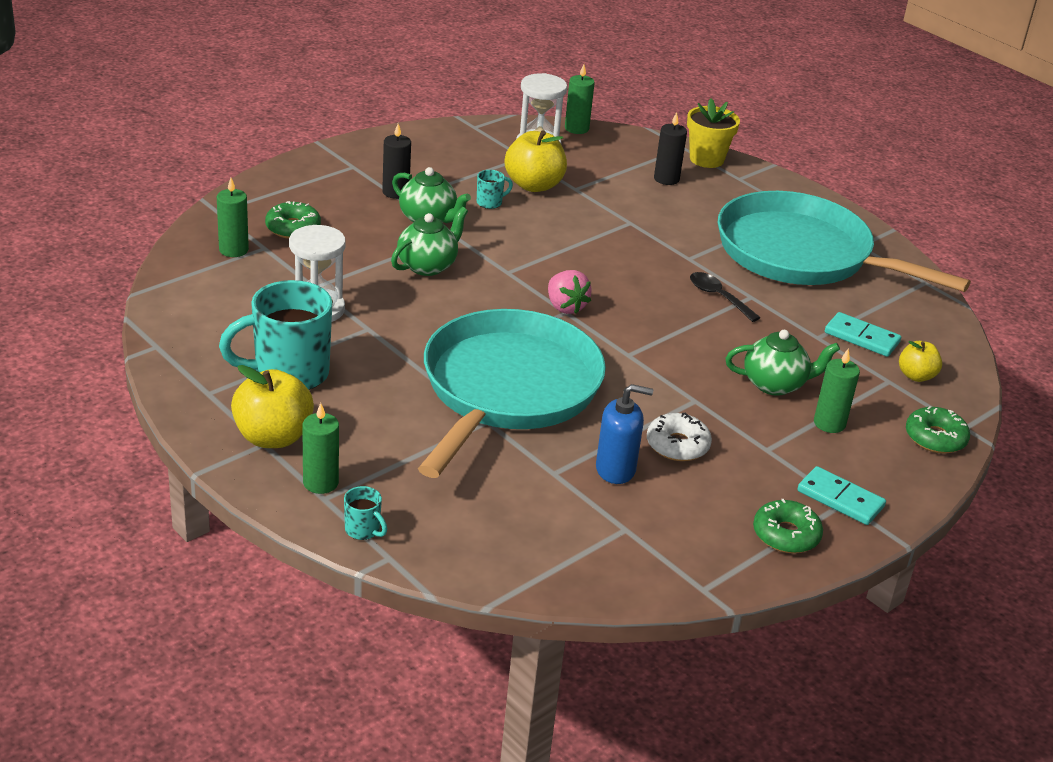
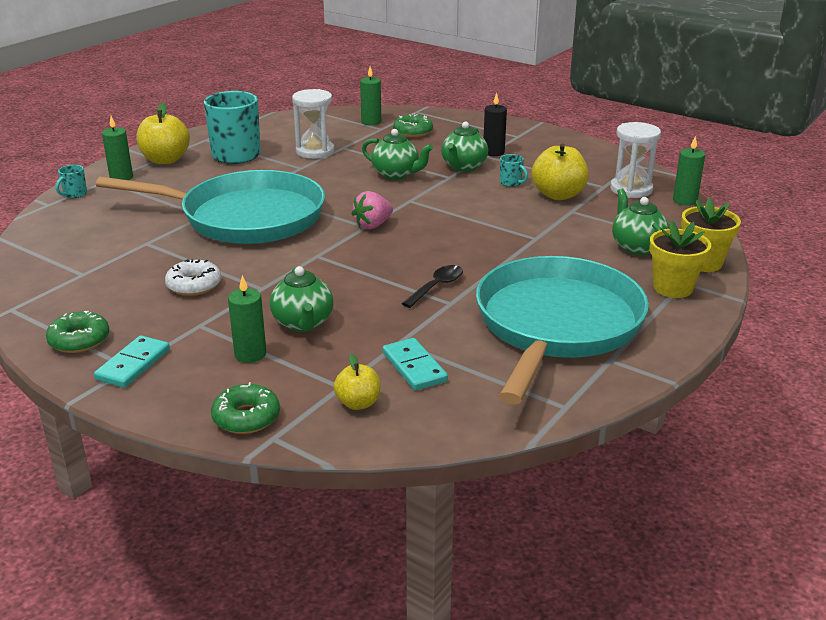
camera: 80 degrees right, 5 degrees down
(616, 469) = (155, 264): blue soap dispenser -> none
(666, 179) = (636, 247): black candle -> green teapot
(748, 186) = (672, 288): none -> yellow flower pot
(862, 337) = (414, 367): turquoise domino -> turquoise domino turned 45 degrees counterclockwise

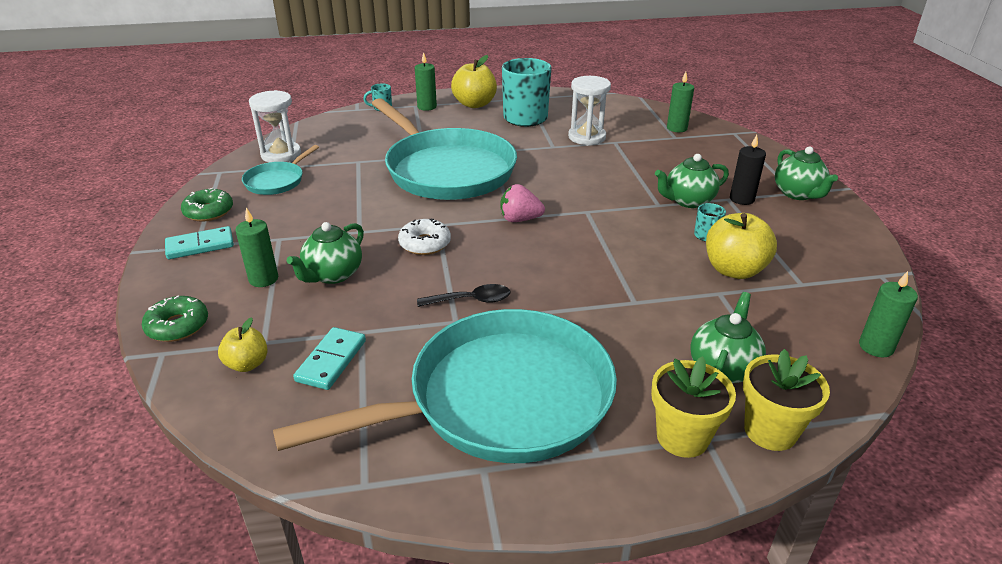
camera: 45 degrees right, 5 degrees up
(97, 289) = (277, 181): none -> turquoise pan
(194, 285) = (327, 207): white donut -> white donut (425, 244)
(396, 174) = (616, 183): green teapot -> green teapot (798, 194)
(413, 132) = (698, 150): green donut -> none
(631, 189) = (828, 302): white hourglass -> white hourglass (281, 154)

